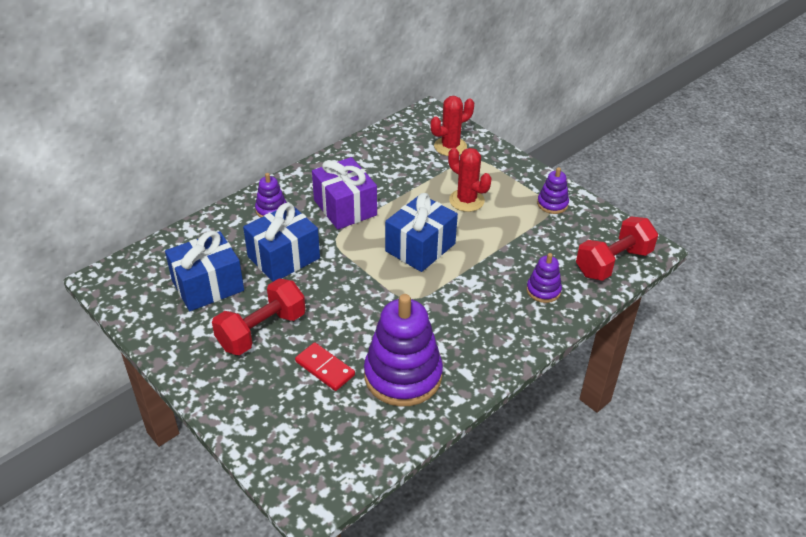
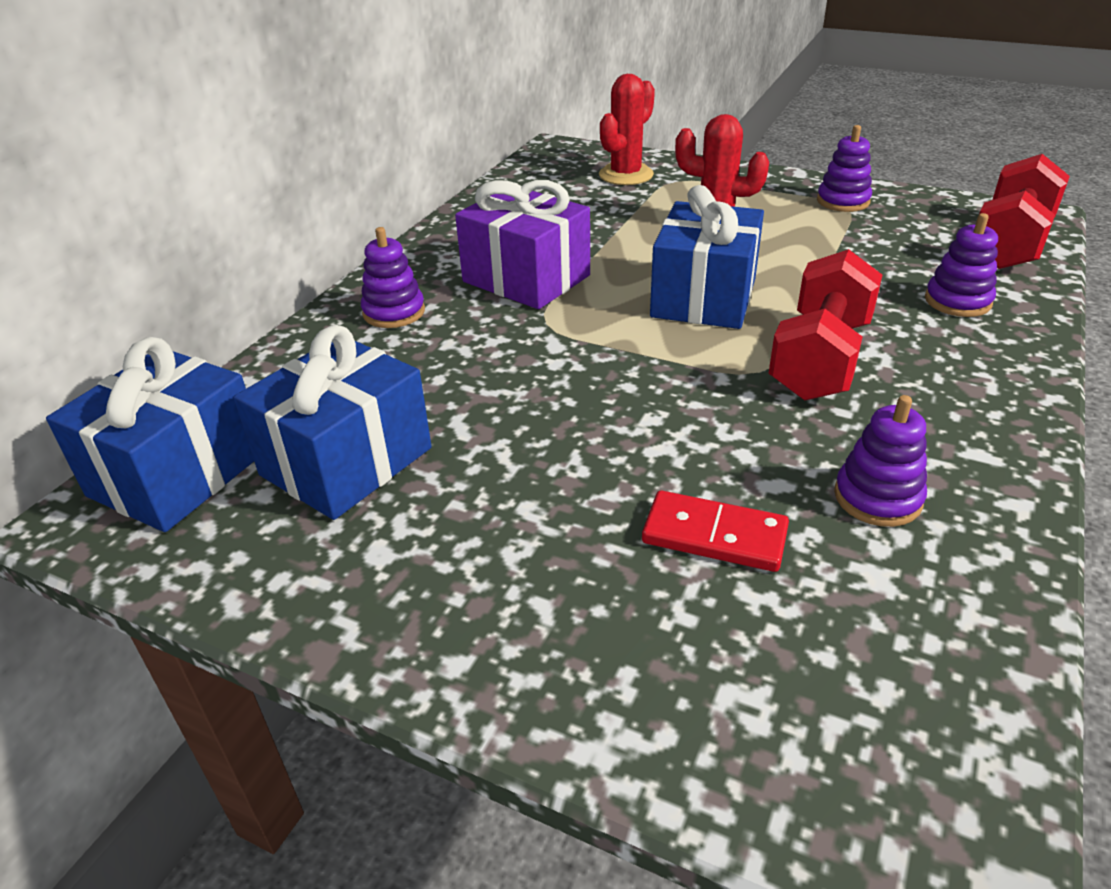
camera: 20 degrees left, 5 degrees down
(262, 331) = (523, 508): red dumbbell -> red dumbbell (820, 359)
(284, 257) = (472, 374): blue gift -> blue gift (178, 474)
(403, 376) = (877, 498): purple stacking toy -> purple stacking toy, size x0.49

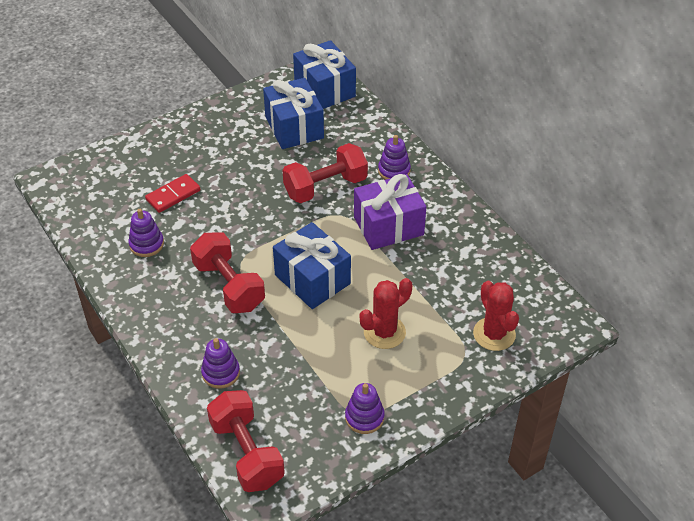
camera: 120 degrees right, 10 degrees up
(494, 358) = (325, 187): none -> red dumbbell

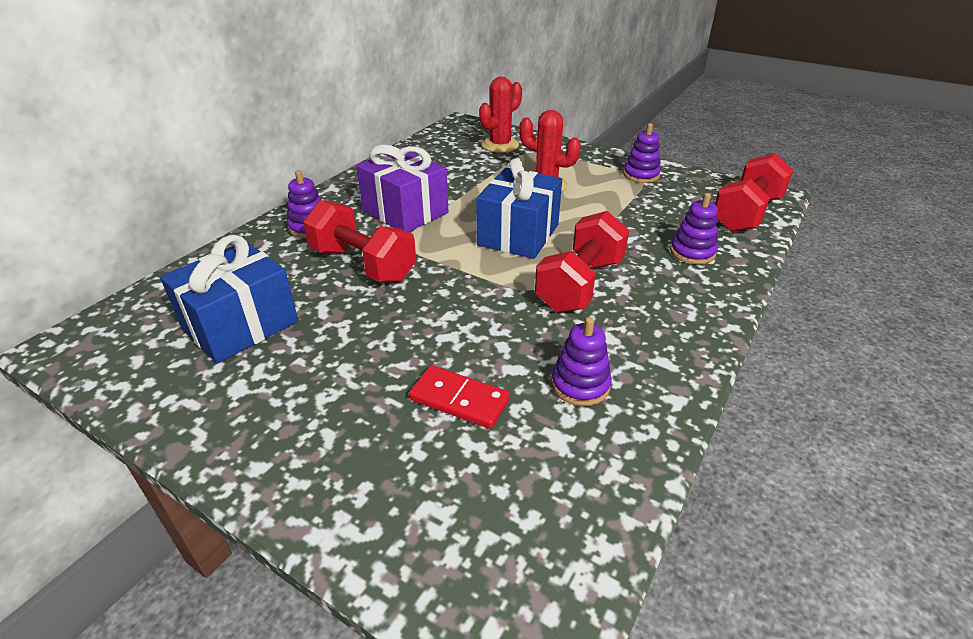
camera: 115 degrees left, 10 degrees down
(324, 89) = (132, 323): blue gift -> none

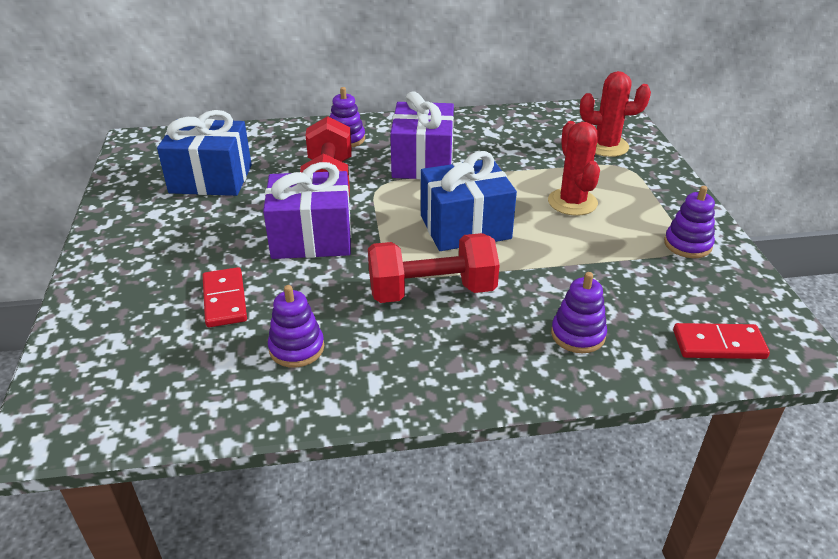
camera: 50 degrees right, 0 degrees up
(431, 308) = (312, 237): none -> purple gift
(746, 214) = (719, 344): red dumbbell -> red domino

